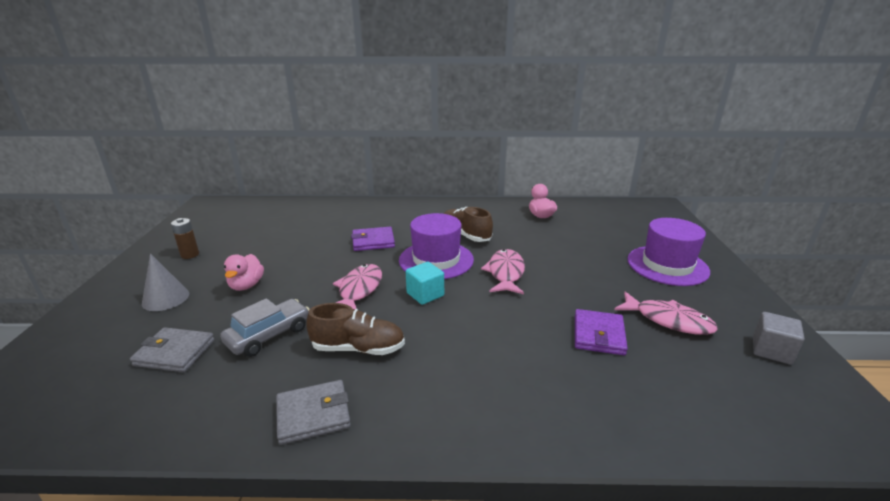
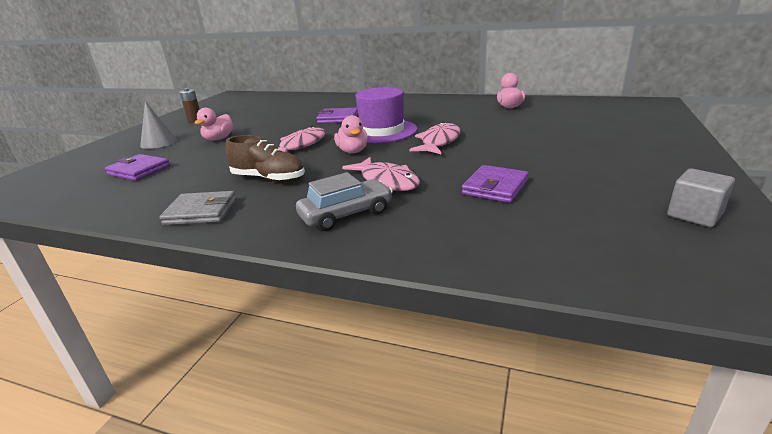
camera: 20 degrees right, 0 degrees up
(175, 352) = (139, 170): grey wallet -> purple wallet
(269, 335) = (209, 166): grey car -> grey car (346, 214)
(425, 294) = (353, 151): turquoise cube -> pink duck
(465, 235) = (423, 117): brown shoe -> none
(667, 265) = (620, 144): purple hat -> none
(668, 320) = (583, 183): pink fish -> pink fish (387, 181)

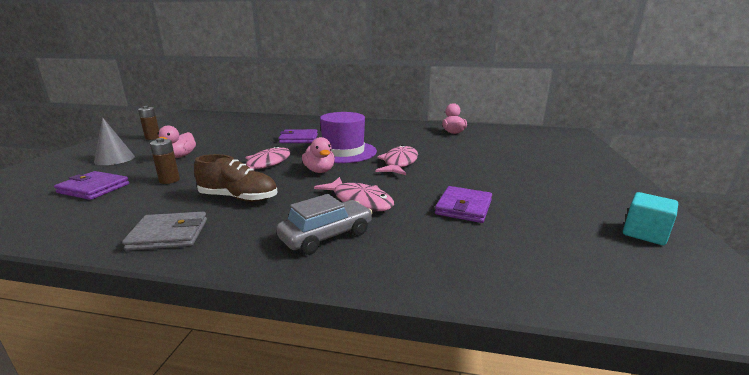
camera: 10 degrees left, 5 degrees down
(206, 162) = (169, 180): none -> brown battery
(694, 215) = (644, 233): grey cube -> turquoise cube

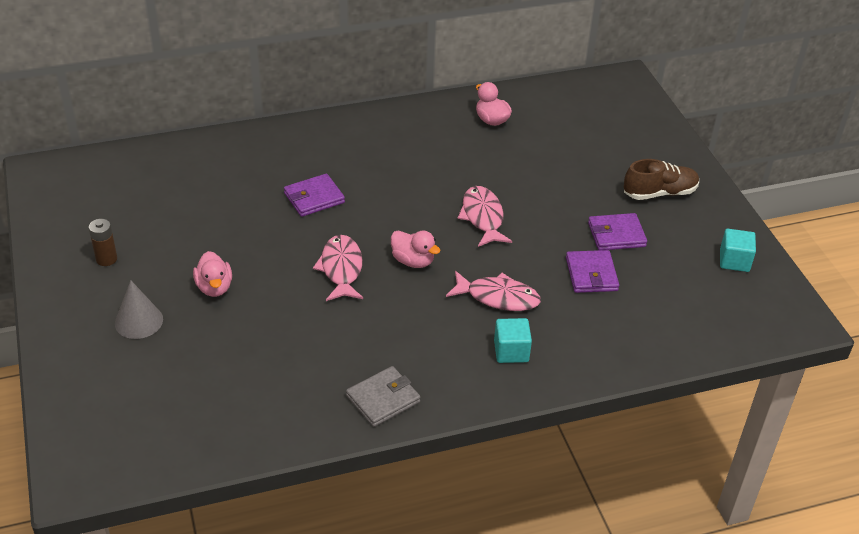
camera: 30 degrees left, 20 degrees up
(94, 188) = (210, 375): purple wallet -> purple wallet (616, 235)
(169, 180) = (272, 334): brown battery -> none
(239, 198) = (382, 333): brown shoe -> brown shoe (659, 193)
(326, 236) = (511, 351): grey car -> turquoise cube
(343, 152) = (401, 213): purple hat -> none

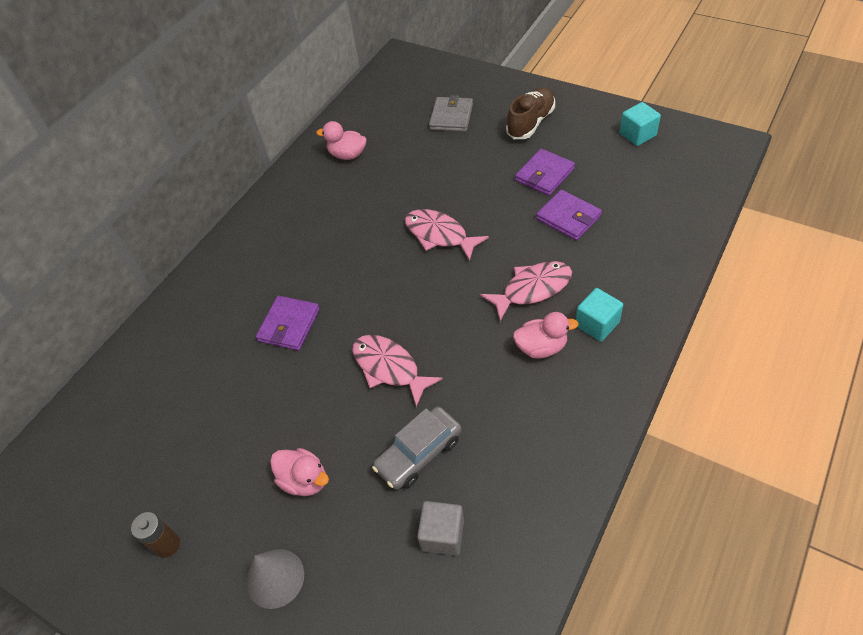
camera: 35 degrees left, 10 degrees up
(252, 378) = (442, 535): none -> grey cube
(295, 328) = (419, 453): none -> grey car
(383, 399) = (564, 451): grey wallet -> grey wallet (451, 117)
(413, 261) = (435, 313): pink duck -> pink duck (541, 347)

